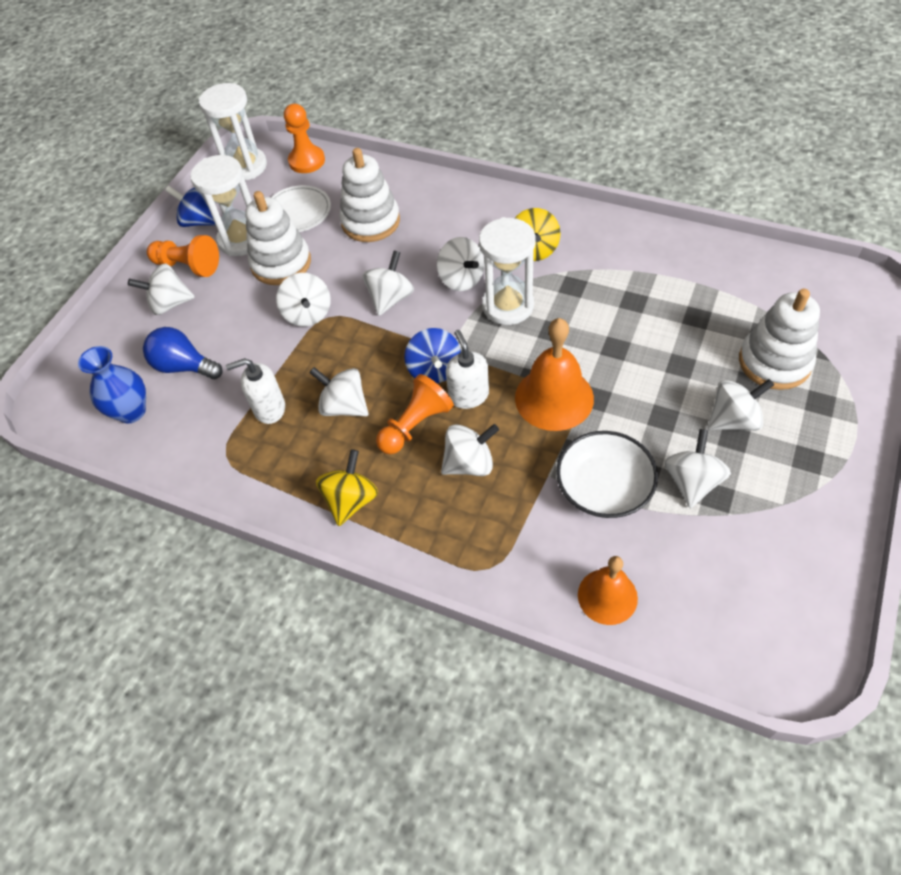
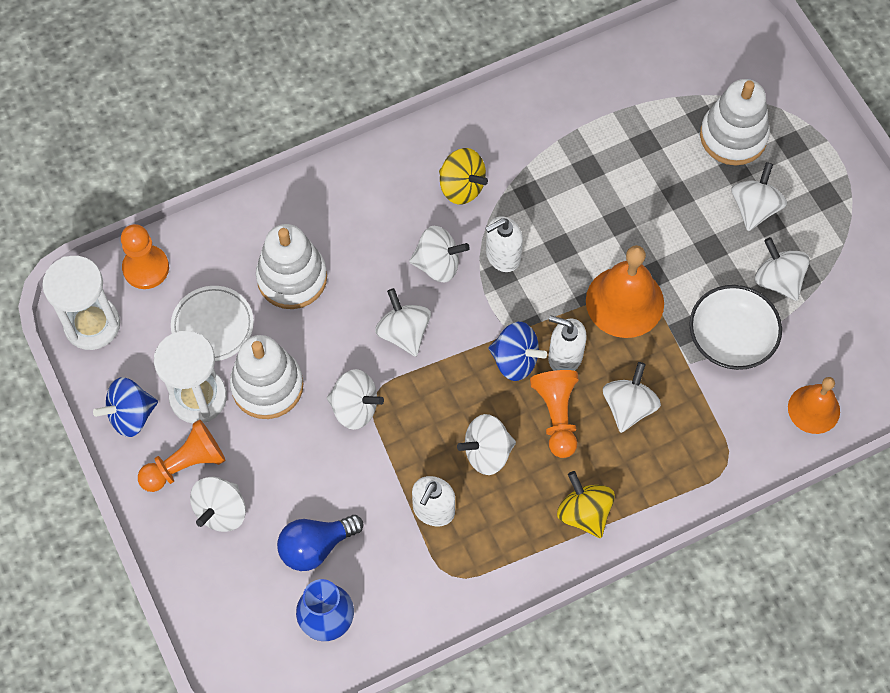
camera: 55 degrees left, 10 degrees up
(508, 306) = (502, 256): white hourglass -> white soap dispenser

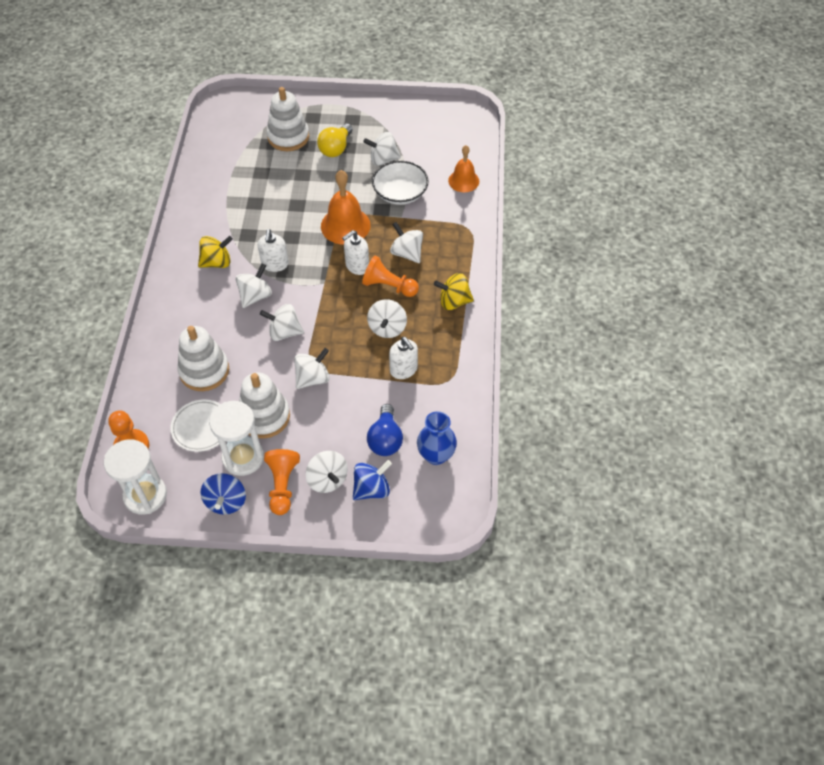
camera: 60 degrees left, 10 degrees down
(515, 360) = (342, 289): blue spinning top -> blue spinning top (372, 489)
(754, 208) = (335, 148): white spinning top -> yellow light bulb

